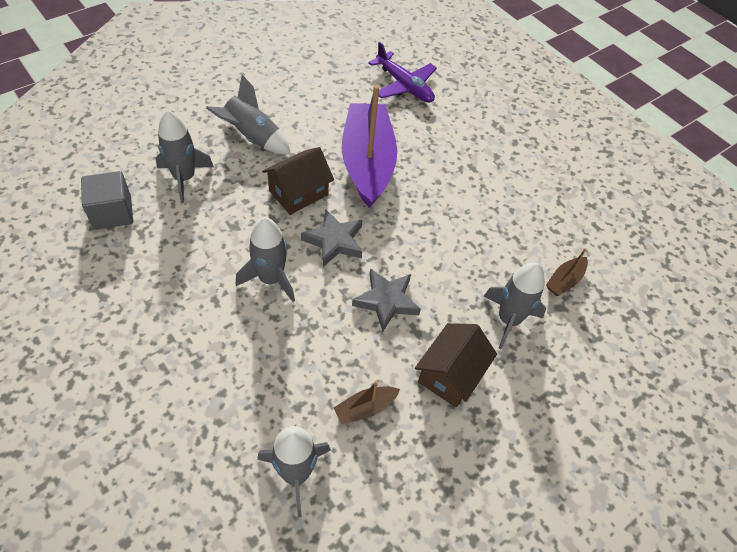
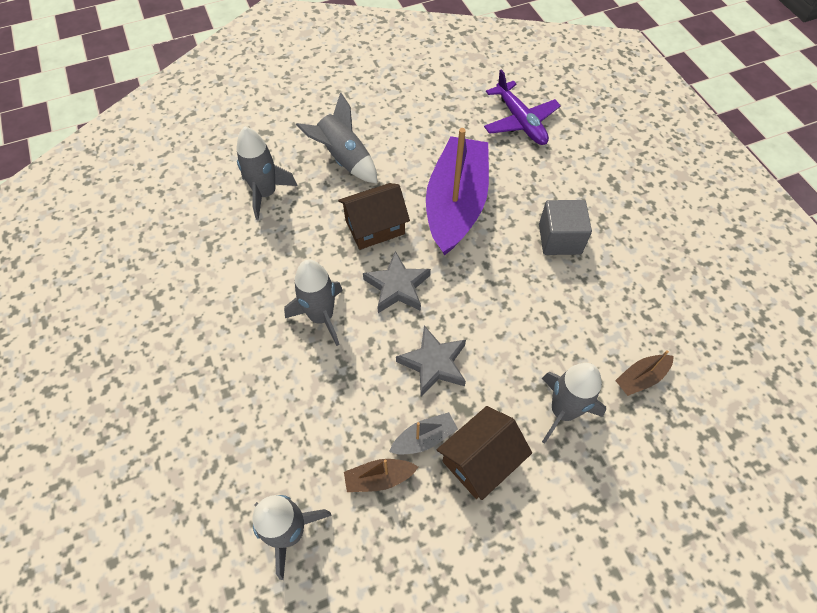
camera: 20 degrees right, 5 degrees up
(112, 213) = (189, 220): grey cube -> grey cube (559, 239)
(396, 366) = (424, 438): none -> grey boat

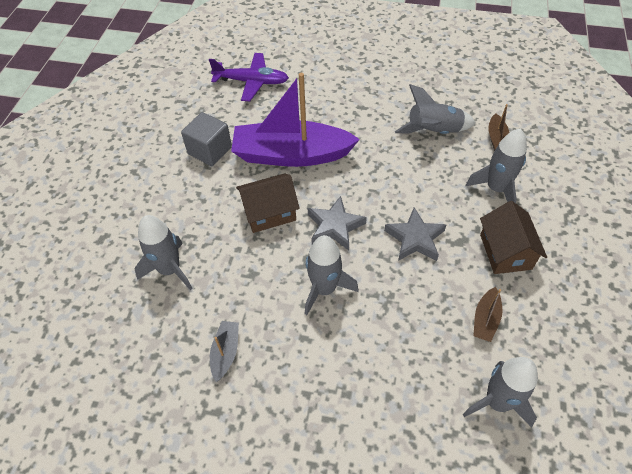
camera: 55 degrees left, 5 degrees down
(344, 159) = (186, 198): grey rocket -> grey rocket (433, 132)
(375, 227) = (269, 212): brown house -> brown house turned 60 degrees clockwise
(424, 438) = (470, 275): grey boat -> grey boat (225, 352)
(456, 204) = (291, 155): purple boat -> purple boat turned 45 degrees counterclockwise
(559, 239) = (367, 118): grey cube -> grey cube (210, 150)

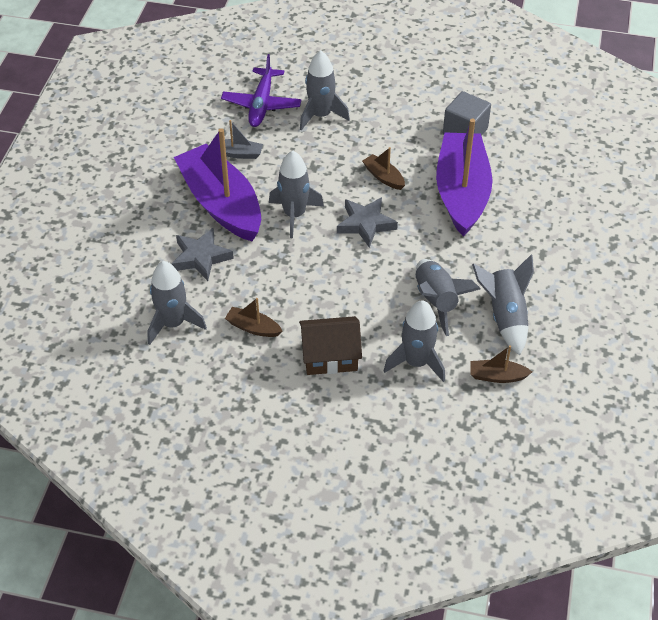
camera: 90 degrees right, 5 degrees down
(251, 82) = (575, 159): purple plane -> purple plane (261, 104)
(269, 212) = (383, 177): brown house -> brown boat
(309, 365) = (221, 204): none -> purple boat
(415, 238) = (349, 284): grey star -> grey star (201, 257)
(425, 175) = (436, 301): none -> grey rocket

